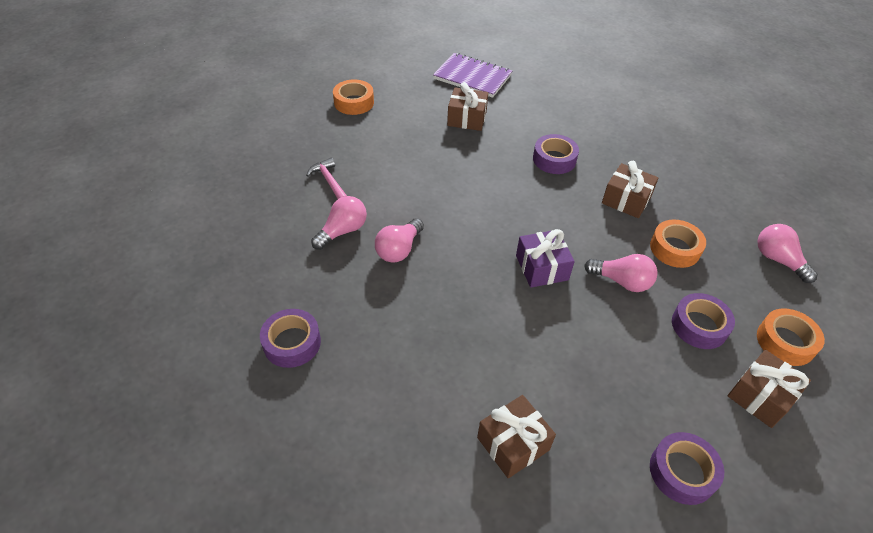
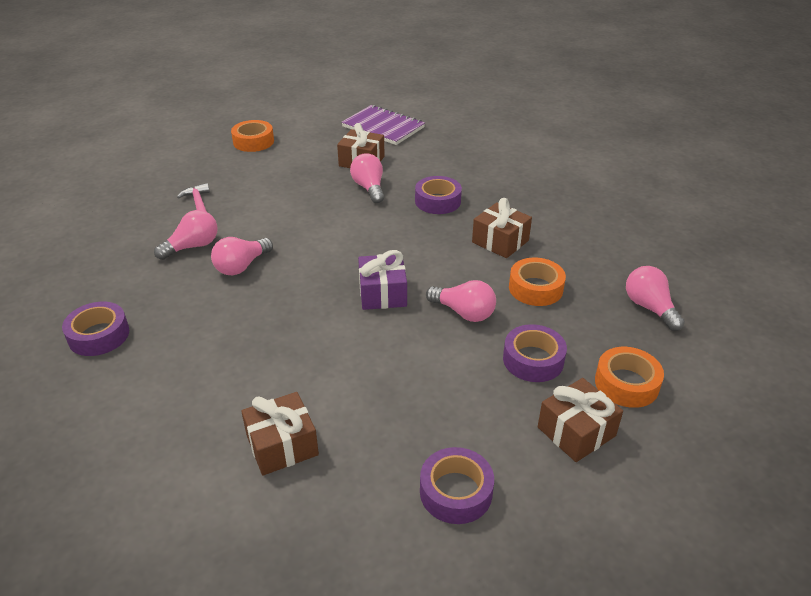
camera: 10 degrees right, 10 degrees down
(485, 149) = (369, 188): none -> pink light bulb

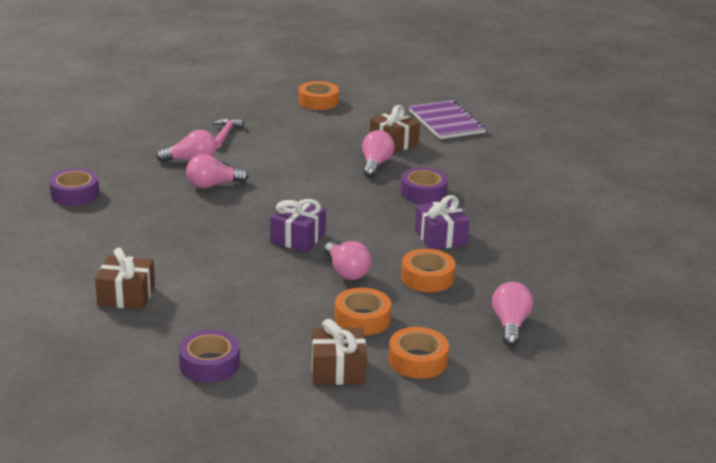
camera: 30 degrees right, 10 degrees down
(500, 241) = (440, 237): brown gift -> purple gift
(533, 360) = (362, 319): purple tape -> orange tape

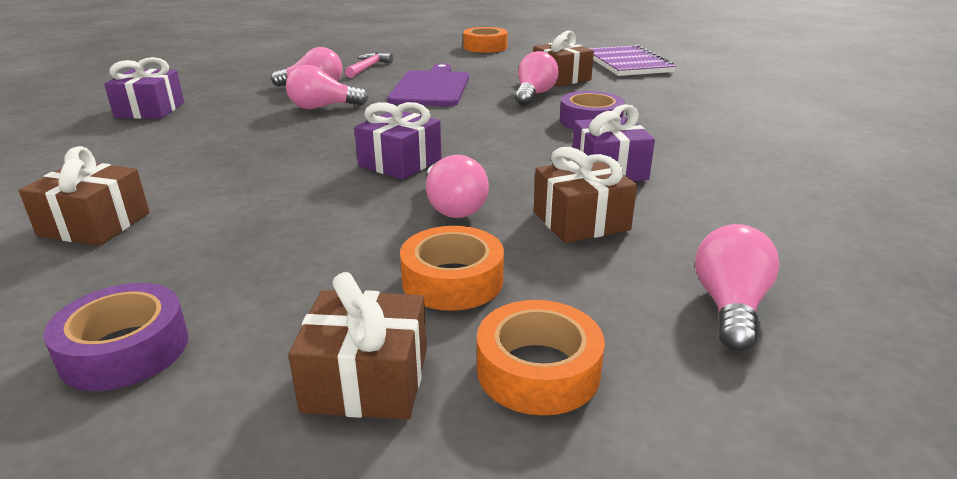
camera: 10 degrees right, 0 degrees up
(75, 193) = (150, 110): purple tape -> purple gift
(290, 159) = (431, 88): none -> purple cutting board
(427, 278) = (581, 221): orange tape -> brown gift

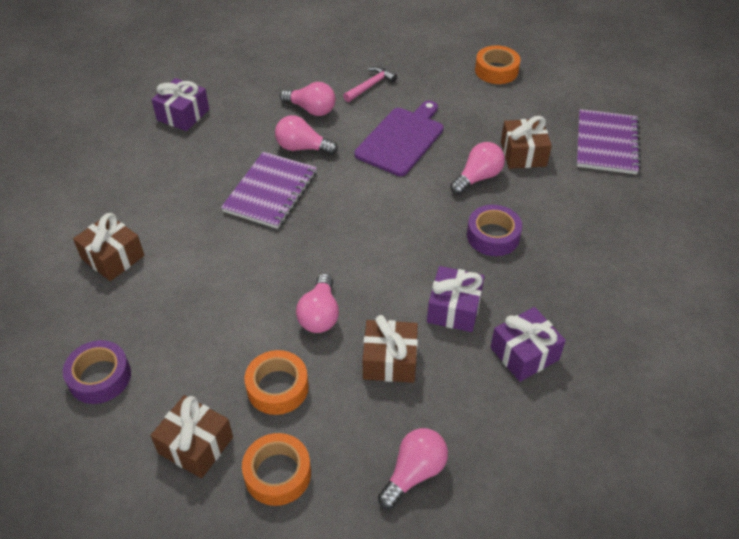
camera: 25 degrees right, 20 degrees up
(306, 137) = (271, 192): none -> purple notebook
(400, 162) = (316, 248): purple gift -> purple gift (524, 353)

